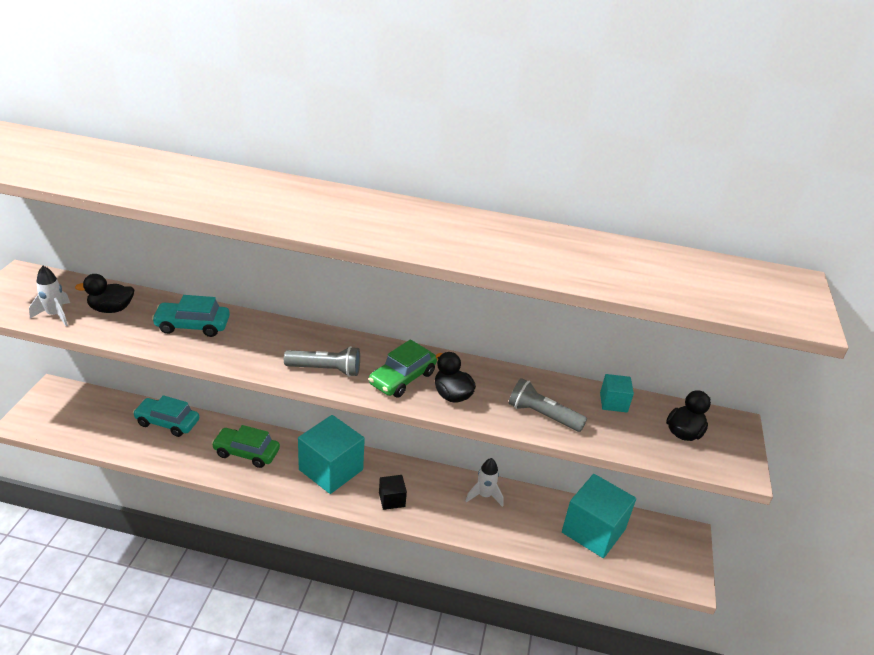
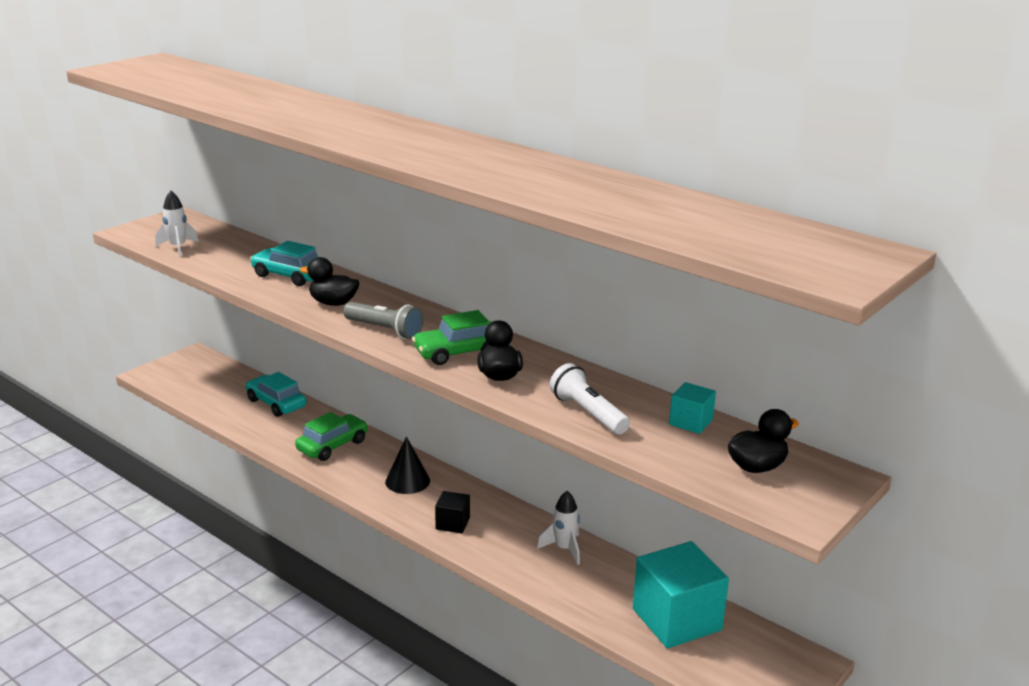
camera: 30 degrees right, 10 degrees down
(111, 309) = (229, 252): black duck -> black duck (333, 303)
(246, 453) = (332, 445): green car -> green car turned 90 degrees clockwise
(331, 470) = (407, 481): turquoise cube -> black cone
(542, 415) = (588, 413): grey flashlight -> white flashlight

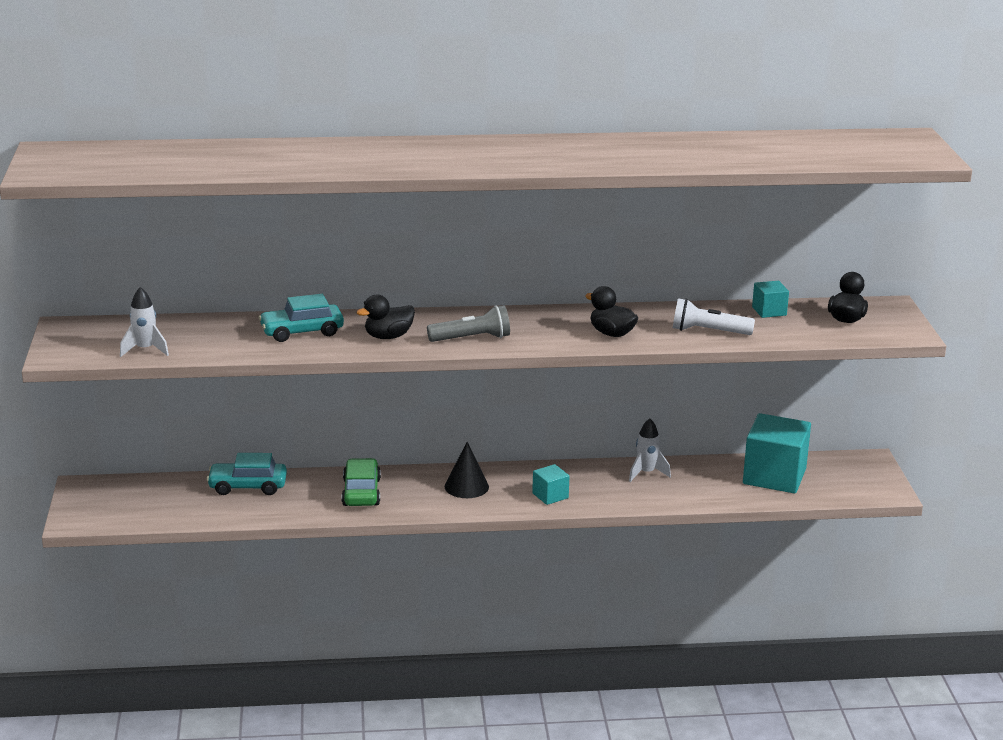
camera: 45 degrees left, 0 degrees up
(452, 523) = (550, 495): black cube -> turquoise cube
(458, 352) = (554, 331): green car -> none

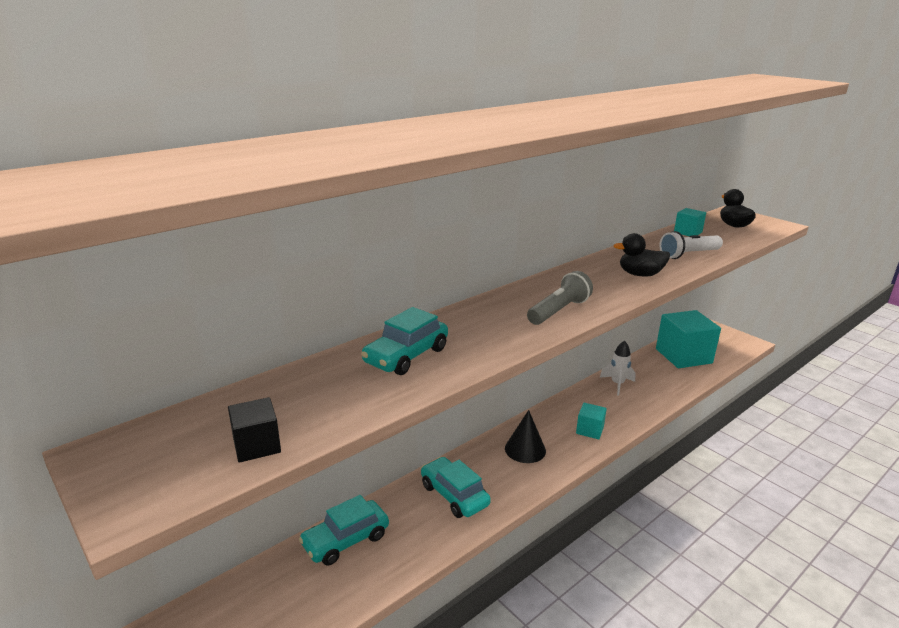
camera: 35 degrees left, 0 degrees up
(145, 350) = (257, 445): white rocket -> black cube
(361, 492) = (454, 495): green car -> turquoise car
(388, 336) = (491, 333): black duck -> none

